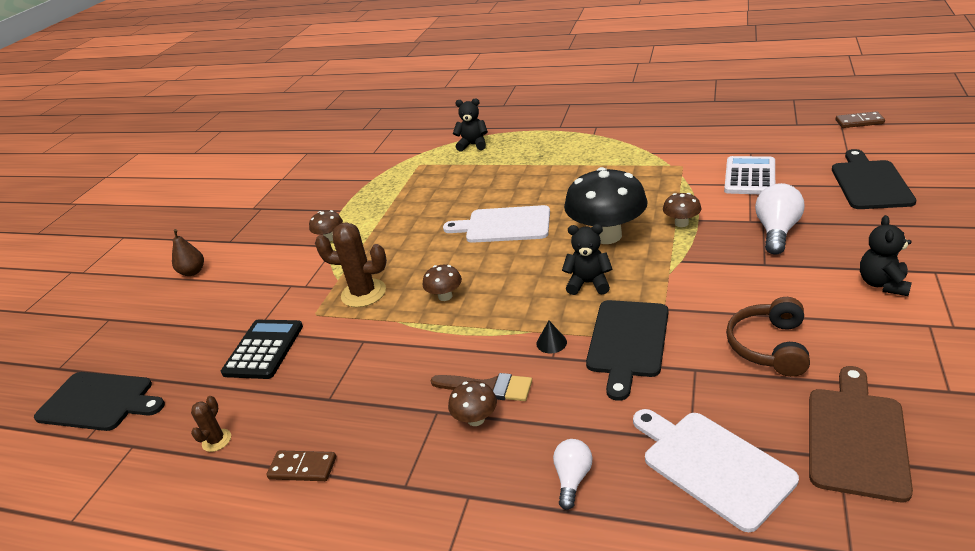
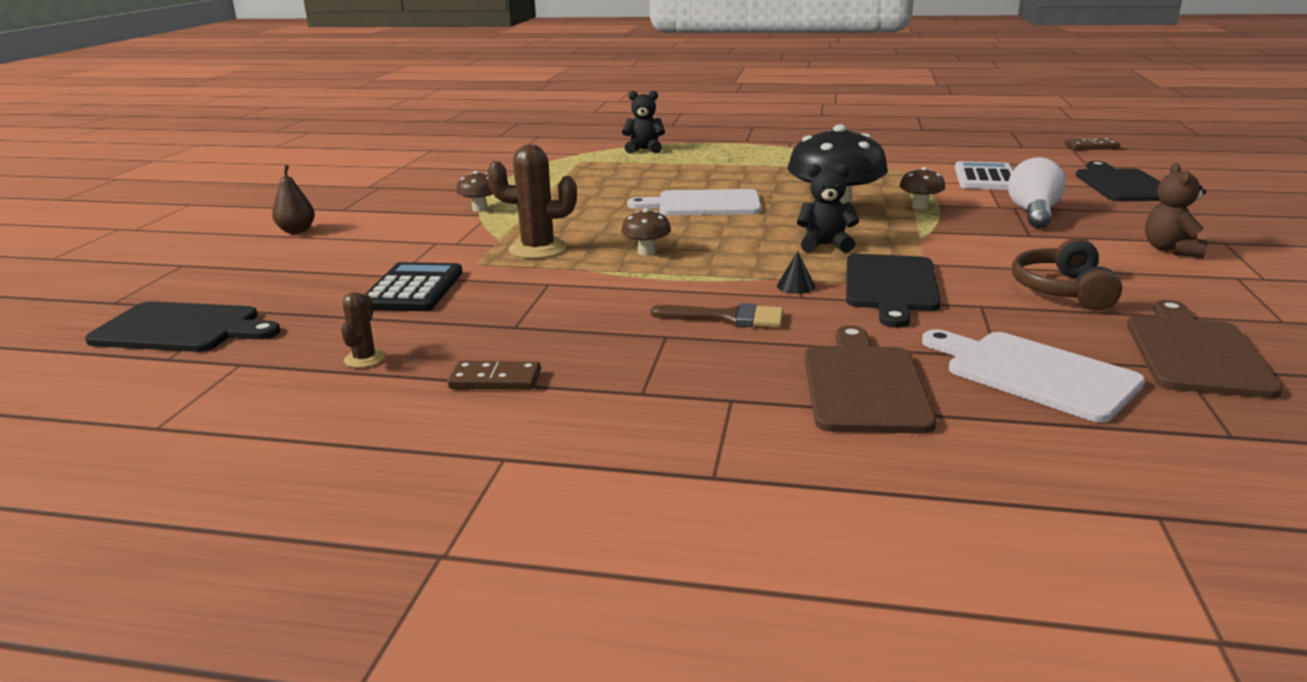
camera: 10 degrees left, 10 degrees down
(476, 419) = (720, 341): brown mushroom -> none
(572, 479) = (863, 385): white light bulb -> brown cutting board
(883, 284) = (1171, 250): black teddy bear -> brown teddy bear

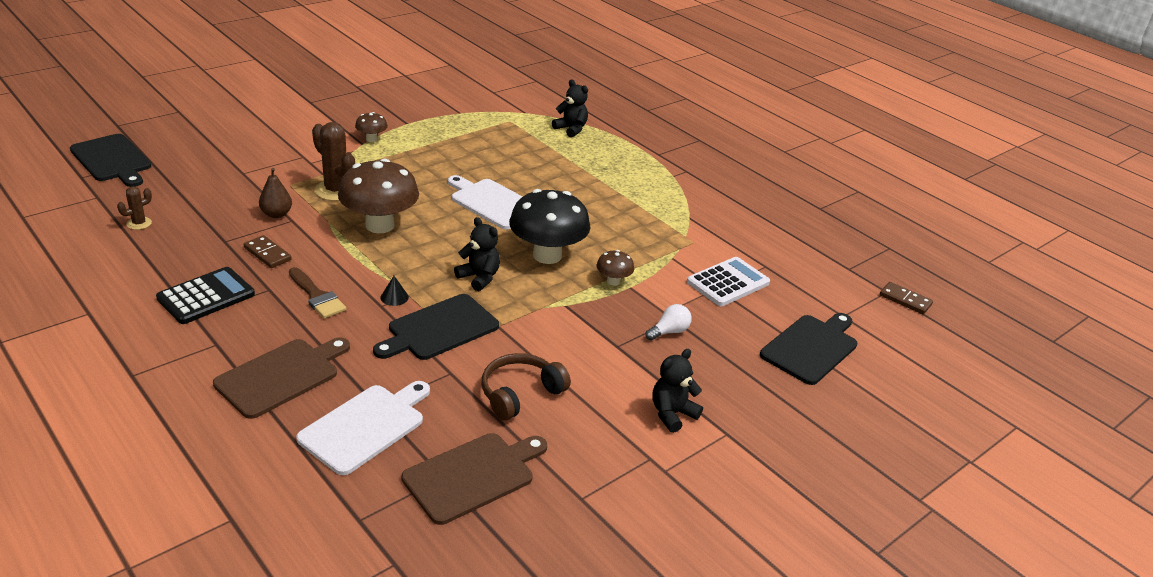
camera: 35 degrees right, 10 degrees up
(297, 231) = (261, 110): brown pear -> brown pear (276, 214)
(413, 289) = (232, 187): black calculator -> black calculator (206, 296)
(495, 379) = (159, 269): brown domino -> brown domino (267, 254)
(646, 252) = (379, 225): brown mushroom -> brown mushroom, size x2.16
(1033, 214) = (669, 332): white light bulb -> white light bulb, size x0.61
(1034, 374) = (365, 426): white cutting board -> white cutting board turned 45 degrees clockwise
(1171, 250) = (672, 414): brown teddy bear -> black teddy bear

